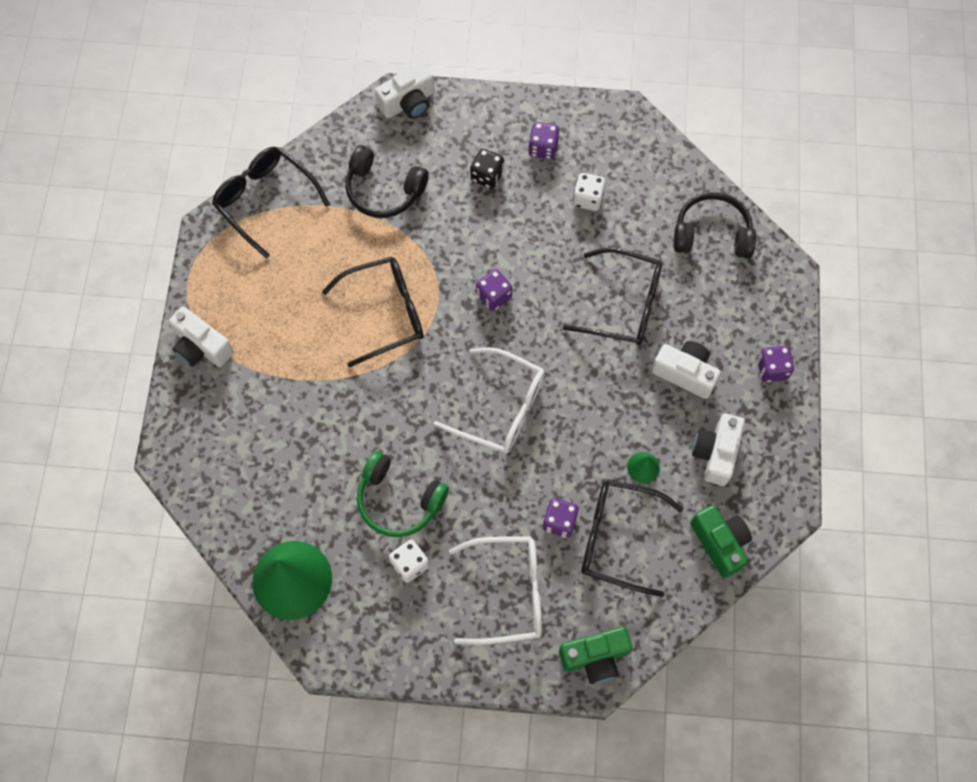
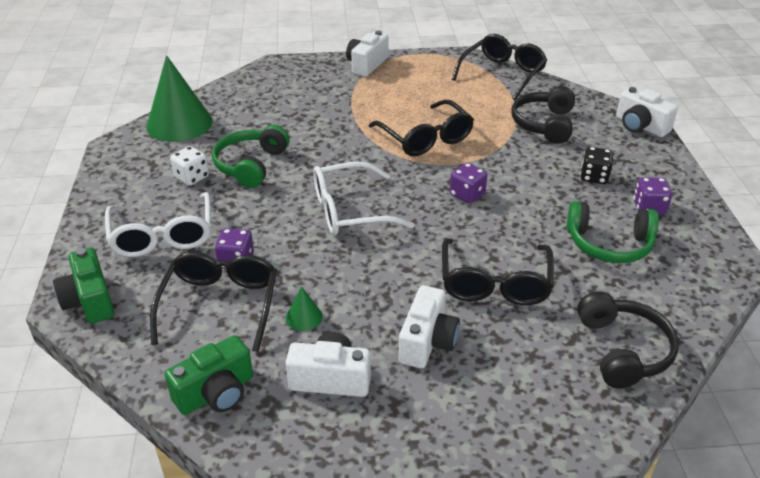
camera: 80 degrees right, 30 degrees down
(500, 407) = (351, 211): white glasses -> white glasses turned 60 degrees clockwise
(587, 199) = (609, 244): white dice -> green headphones
(772, 369) = (459, 427): purple dice -> none

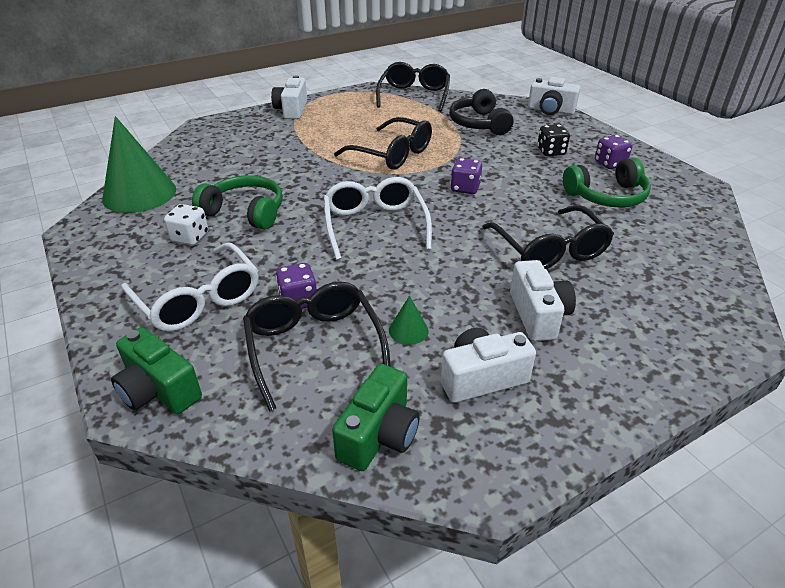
camera: 25 degrees left, 0 degrees up
(251, 165) = (245, 212): green headphones -> green headphones turned 120 degrees clockwise
(351, 211) = (375, 226): white glasses -> white glasses turned 120 degrees clockwise
(623, 350) = (691, 270): black headphones -> none

